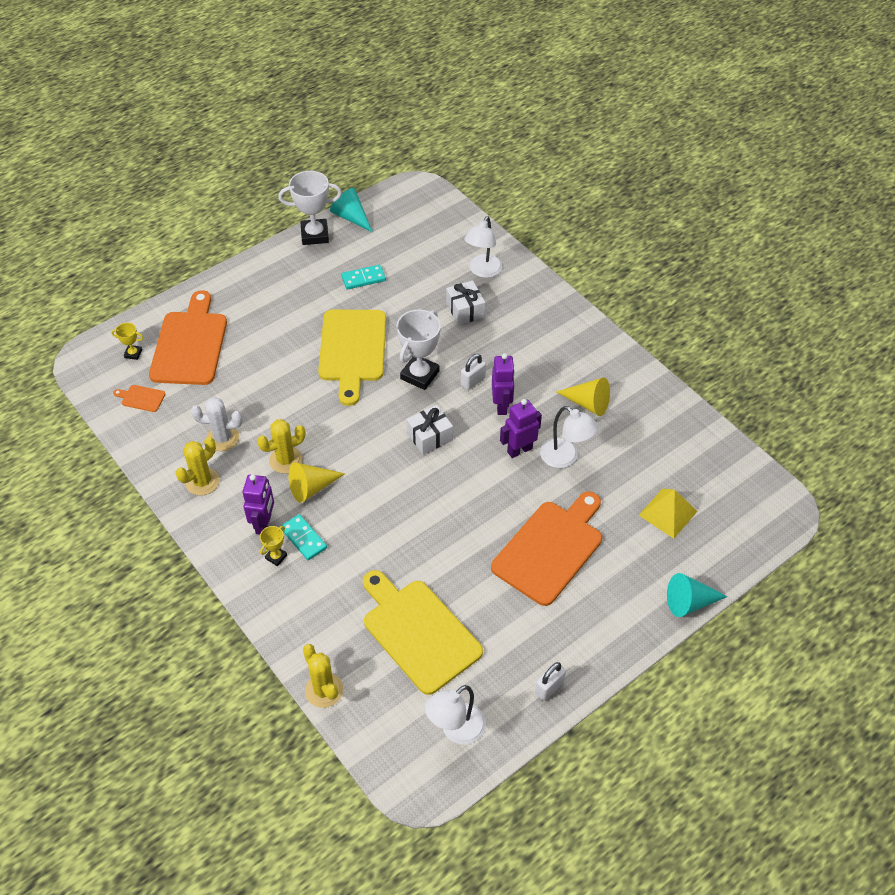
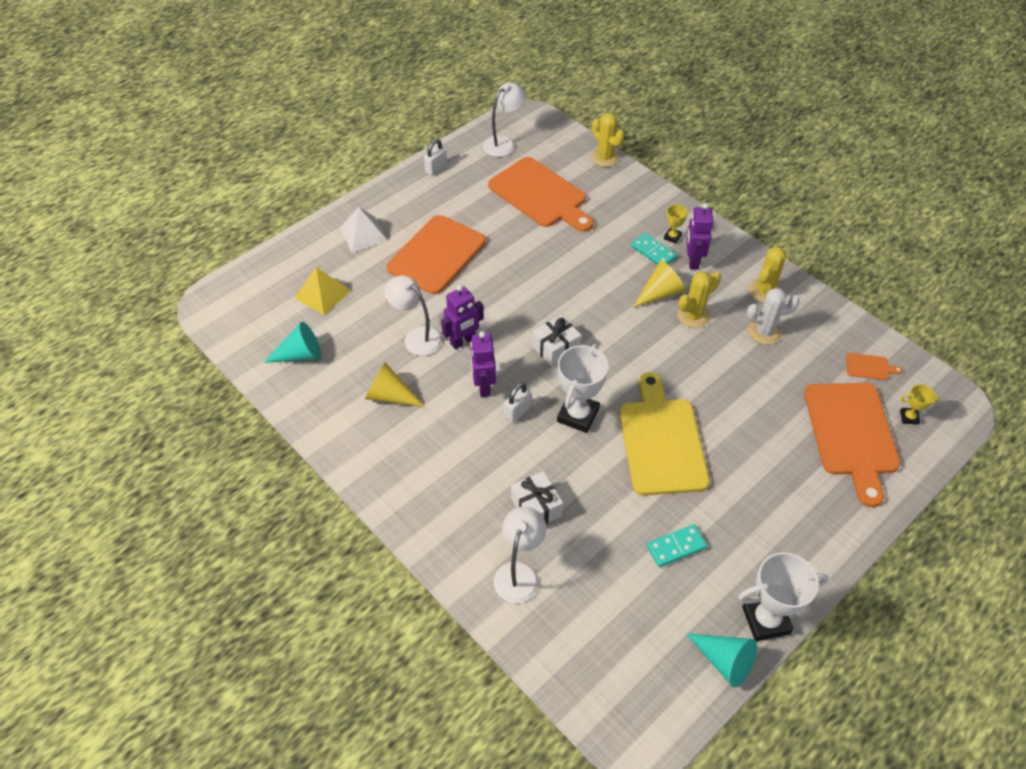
camera: 175 degrees right, 0 degrees up
(418, 632) = (540, 195): yellow cutting board -> orange cutting board
(633, 588) = (363, 234): none -> white pyramid
(689, 602) = (317, 228): turquoise cone -> turquoise cone (300, 355)

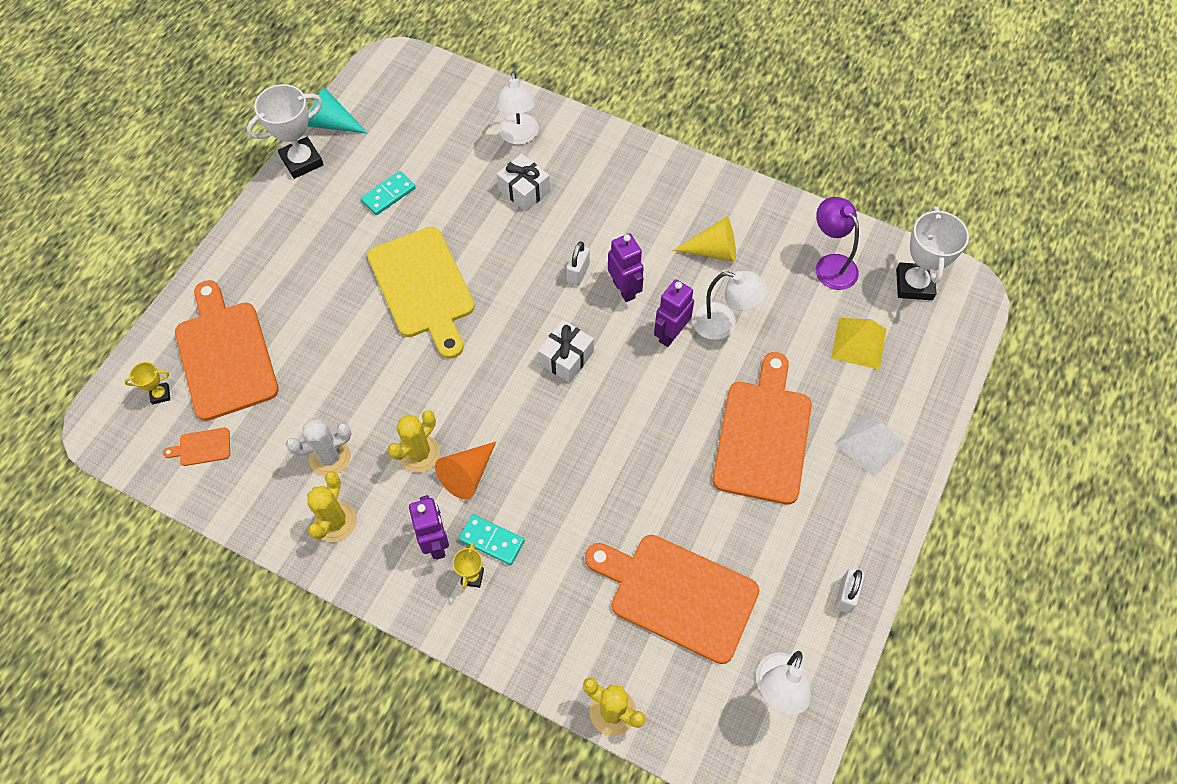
camera: 160 degrees right, 10 degrees up
(300, 355) = (830, 265): turquoise cone -> purple lamp
(578, 415) = (515, 288): white trophy -> white trophy (914, 284)
(660, 293) = (467, 475): yellow cone -> orange cone

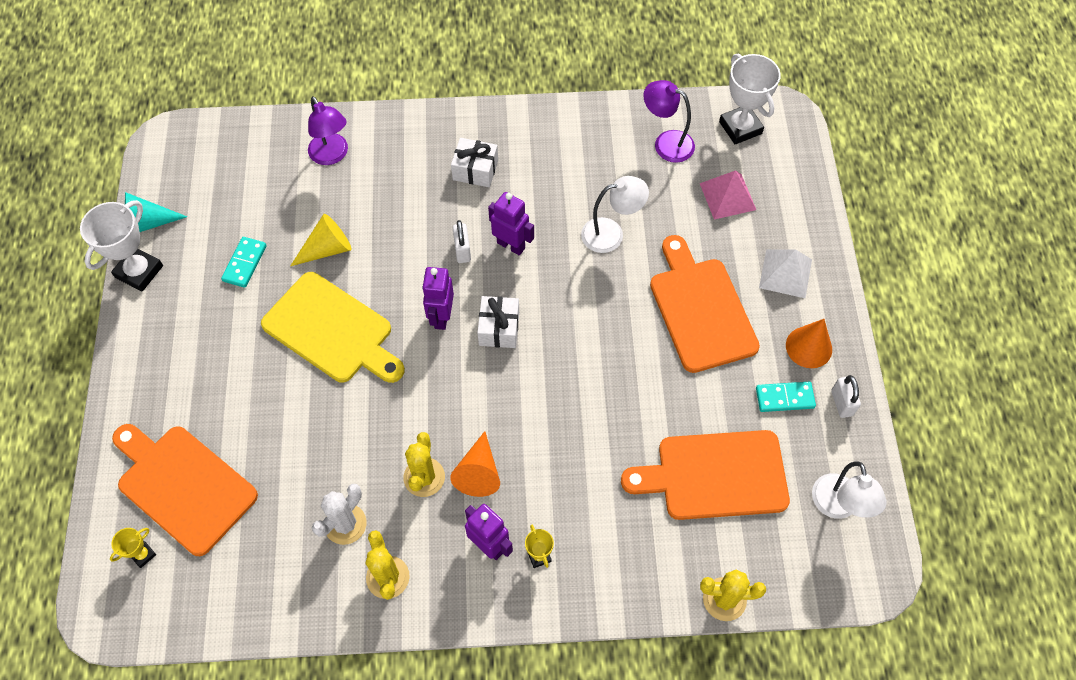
camera: 30 degrees left, 0 degrees up
(202, 447) = (217, 580): orange cutting board -> none
(491, 540) = (535, 516): turquoise domino -> turquoise domino (784, 398)
(518, 136) = (332, 155): white lamp -> purple lamp
(524, 190) = (368, 201): white gift -> white gift (475, 170)
(670, 334) = (574, 264): purple robot -> purple robot (441, 317)
(713, 250) = (564, 176): yellow cone -> yellow cone (327, 249)
(847, 525) = (809, 347): none -> orange cone
(859, 343) = (727, 196): yellow pyramid -> pink pyramid

